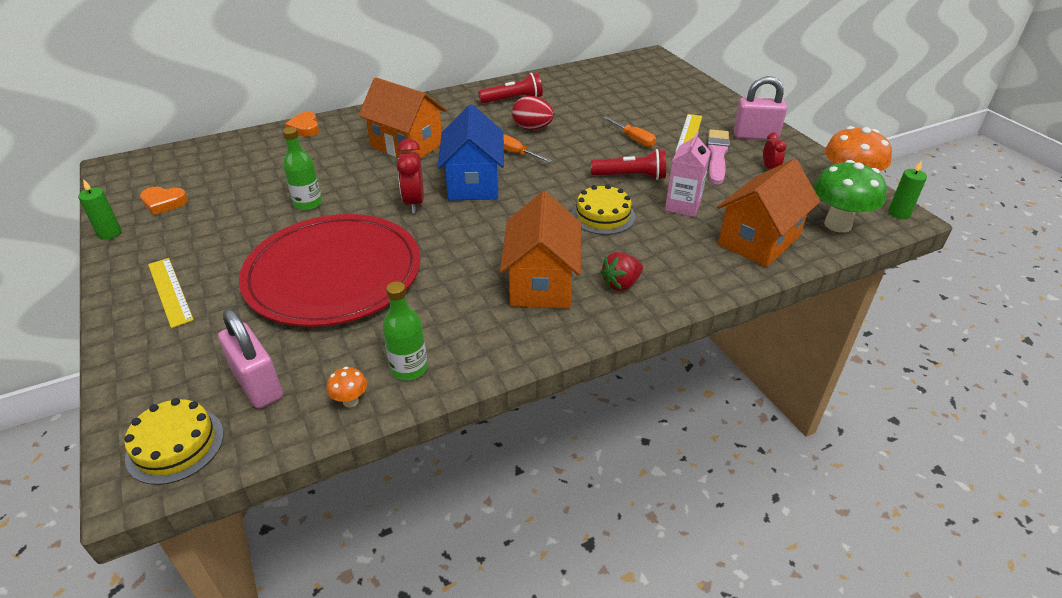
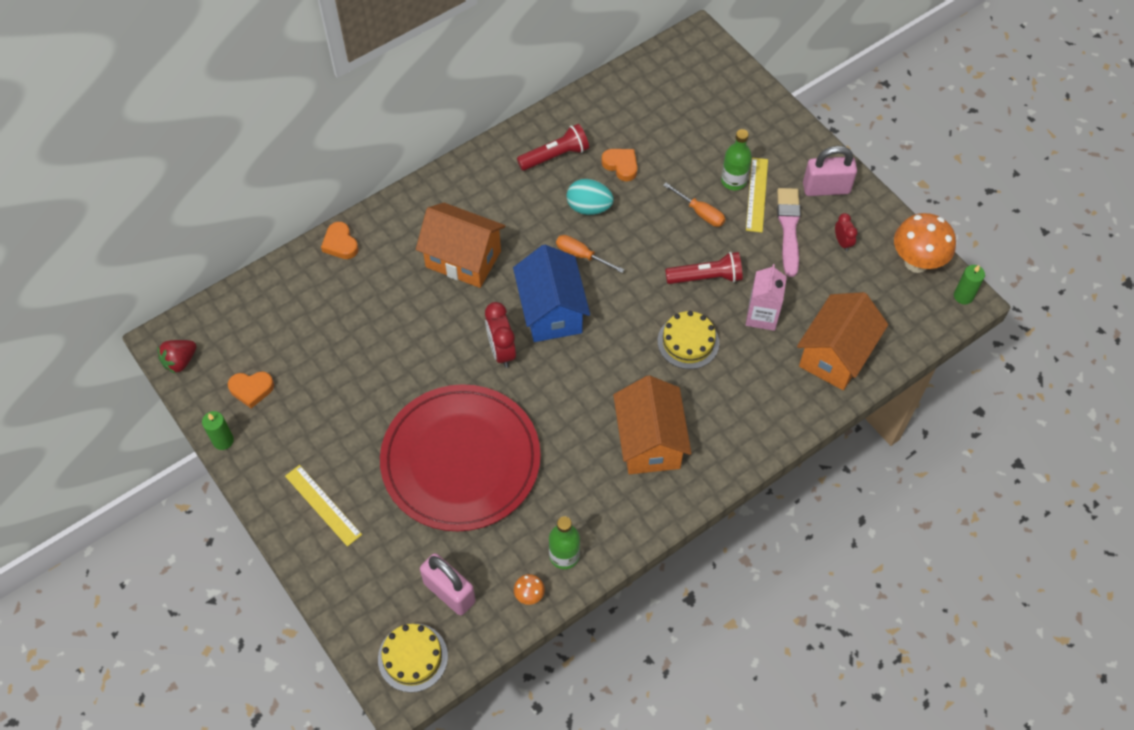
camera: 10 degrees left, 20 degrees up
(308, 203) = (396, 368): green bottle -> green bottle (733, 181)
(532, 128) = (589, 207): red egg -> turquoise egg
(568, 109) = (621, 165): none -> orange heart
(621, 284) = (719, 432): red strawberry -> red strawberry (180, 361)
(837, 224) = (906, 321): green mushroom -> none

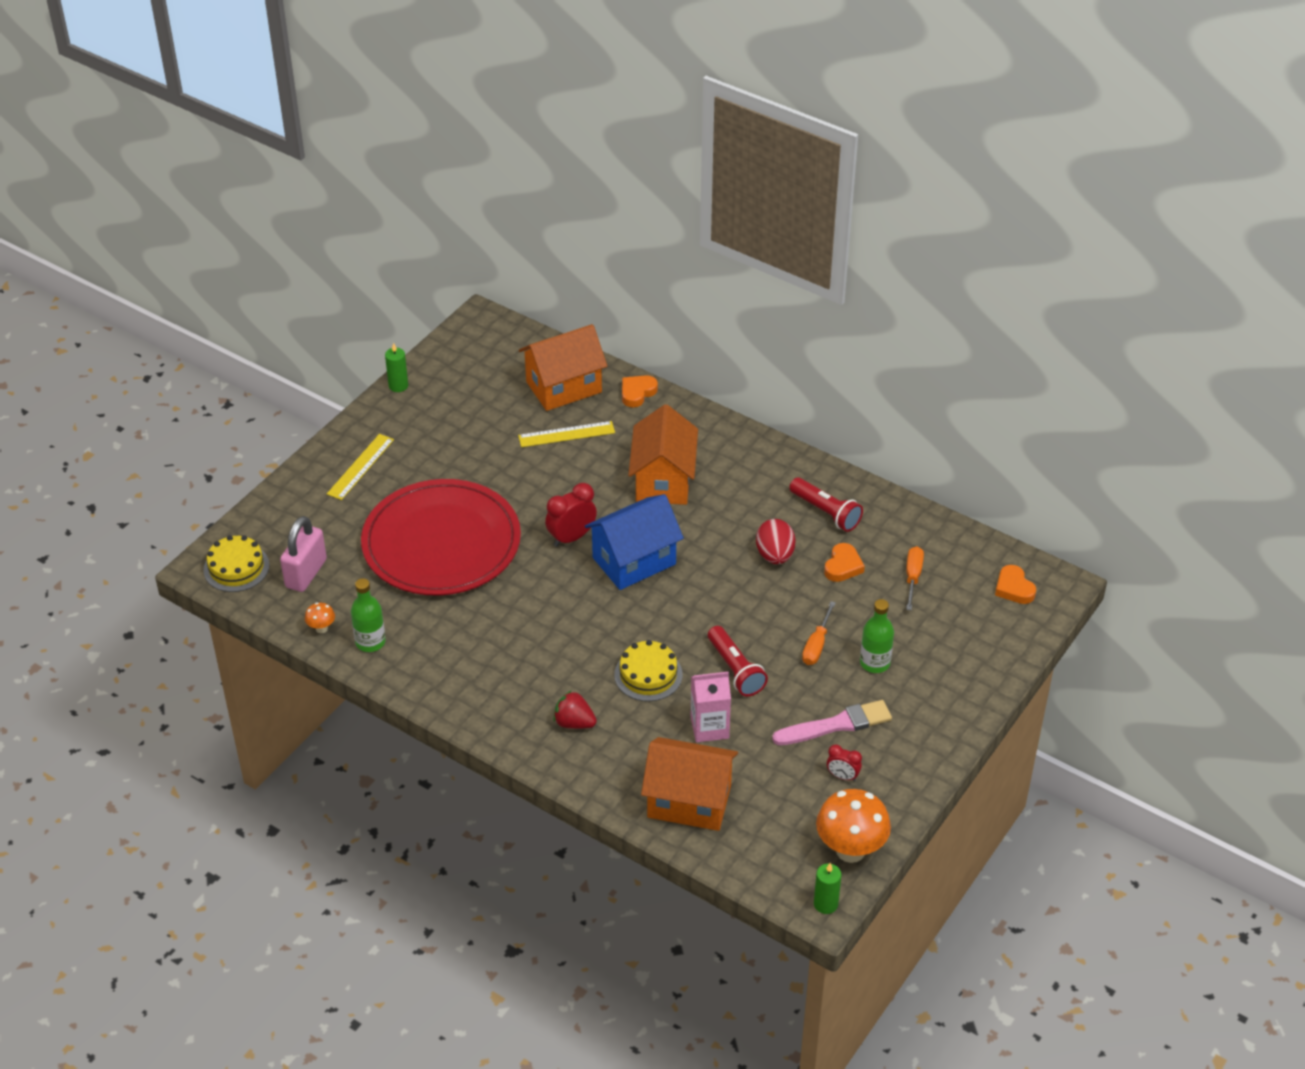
camera: 70 degrees right, 15 degrees down
(180, 361) = (464, 334): red strawberry -> red strawberry (574, 723)
(251, 389) = (456, 386): orange heart -> orange heart (1014, 588)
(581, 255) = (712, 565): orange screwdriver -> orange screwdriver (913, 577)
(589, 207) = (775, 555): turquoise egg -> red egg
(649, 442) = (517, 673): orange house -> orange house (564, 387)
(757, 194) = (867, 687): yellow ruler -> yellow ruler (566, 434)
(826, 188) = (910, 746): pink padlock -> none
(842, 242) = (842, 776): red clock -> red clock turned 60 degrees clockwise

